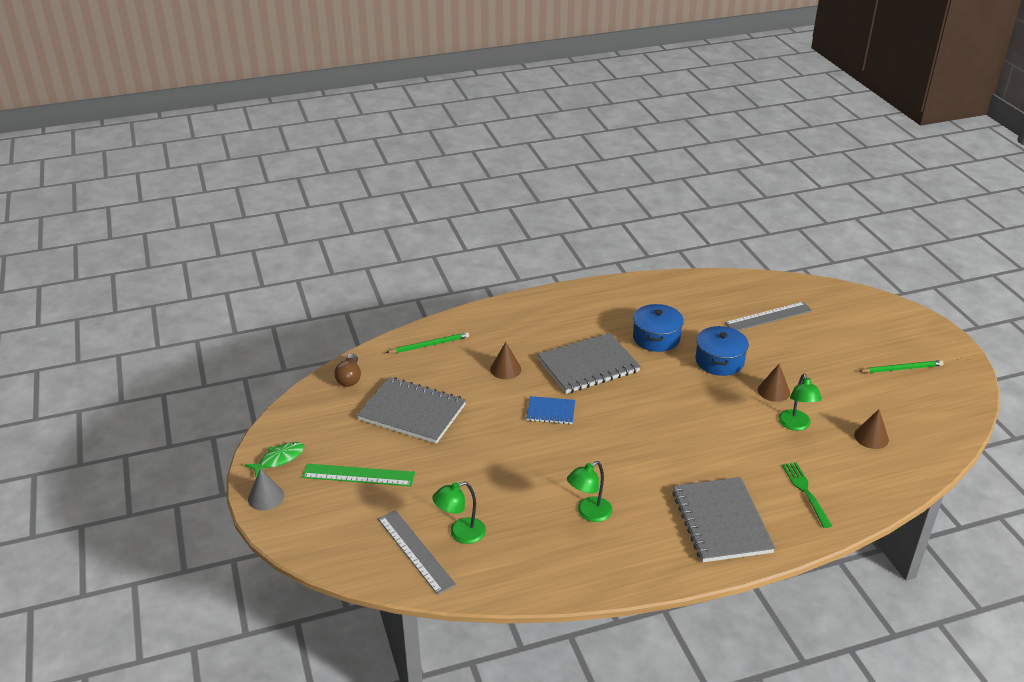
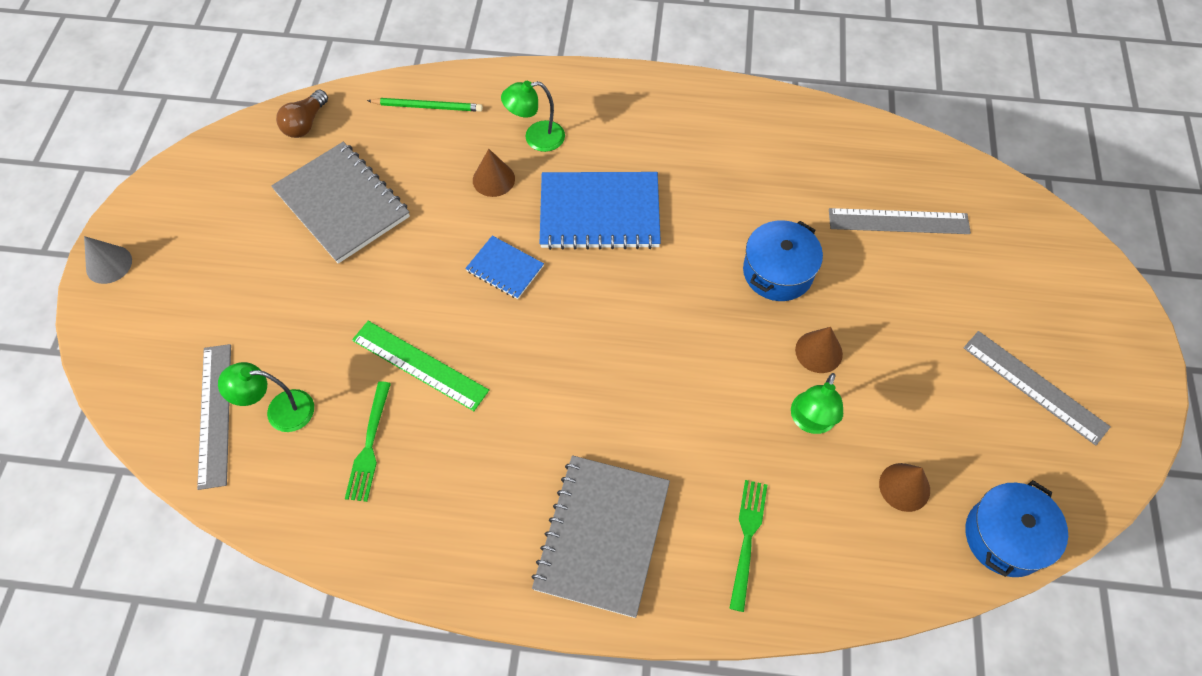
camera: 25 degrees right, 25 degrees up
(279, 459) = (156, 215): green fish -> none
(358, 475) = (224, 274): green ruler -> green ruler (419, 365)
(537, 530) = (369, 446): none -> green fork
(588, 365) = (599, 213): grey notebook -> blue notebook
(589, 513) = (447, 448): green lamp -> green lamp (536, 138)
(656, 338) = (718, 200): blue pot -> blue pot (1005, 537)
(902, 369) = (1034, 386): green pencil -> grey ruler

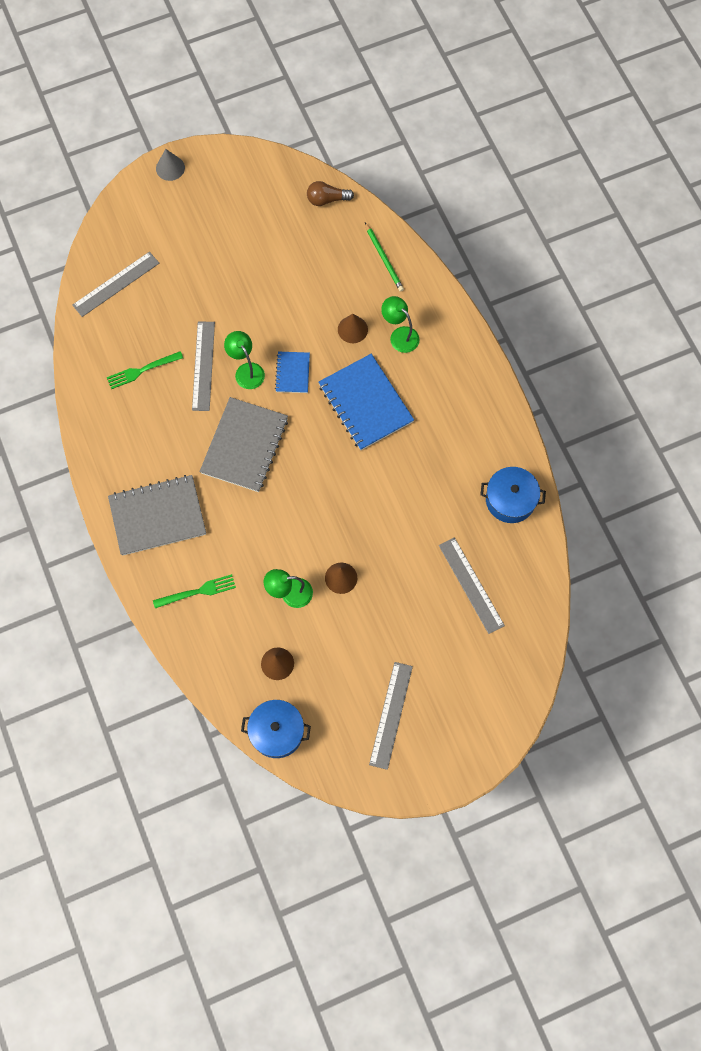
camera: 60 degrees right, 10 degrees up
(280, 411) = (136, 314): green lamp -> green lamp (246, 370)
(342, 204) = (282, 258): grey notebook -> grey notebook (244, 446)
(419, 365) = (203, 366): green ruler -> grey ruler
(778, 272) = (385, 528): blue pot -> blue pot (510, 500)

